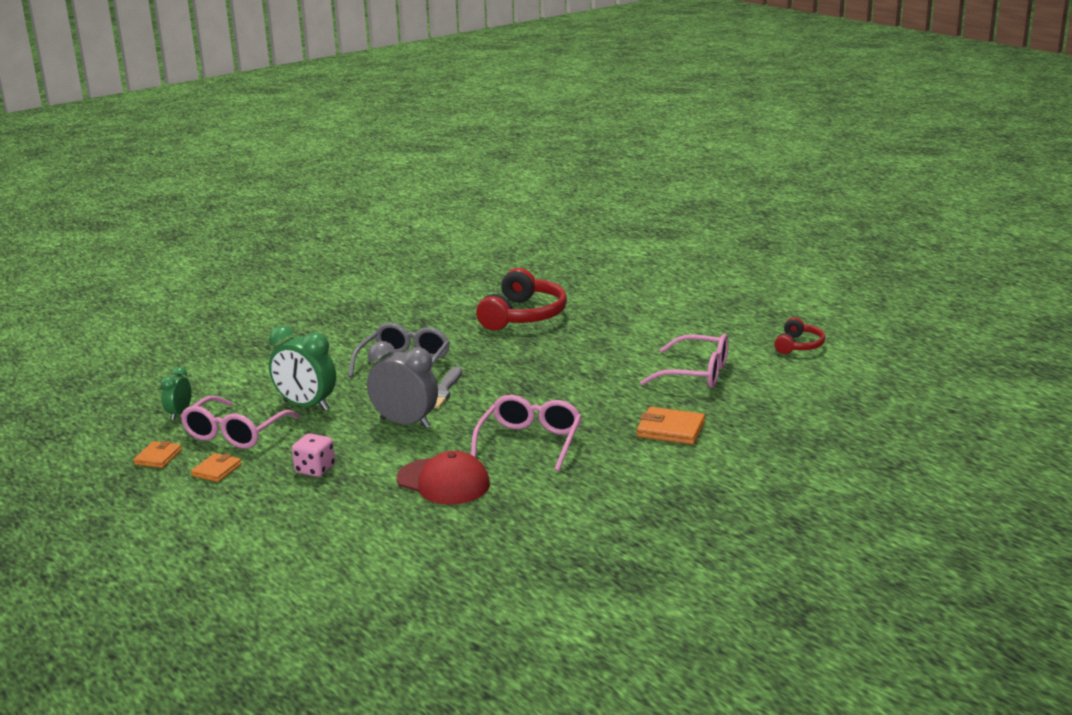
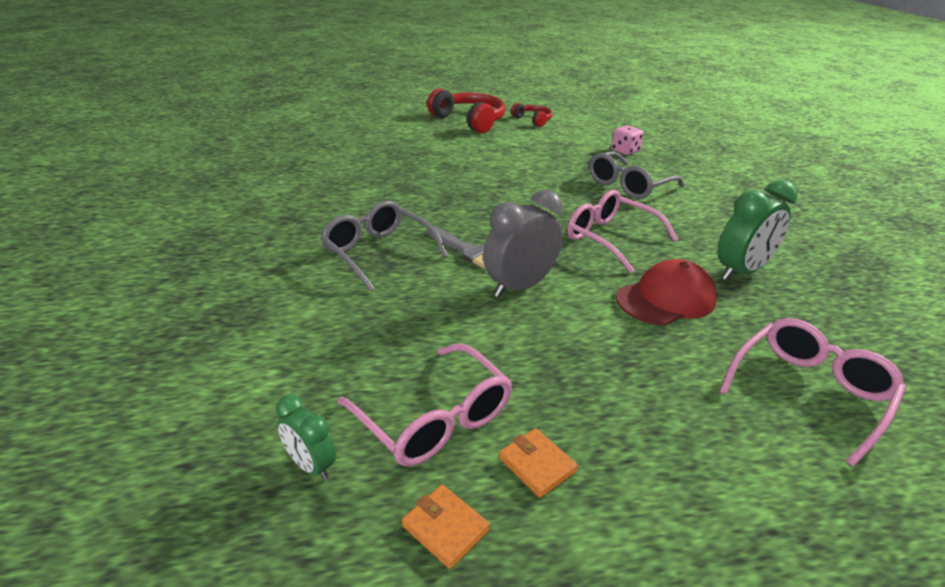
camera: 65 degrees left, 10 degrees up
(306, 406) = (411, 339): green clock -> green clock (741, 272)
(315, 469) = (589, 373): pink dice -> pink dice (625, 151)
(523, 315) = (353, 176): red headphones -> red headphones (470, 121)
(670, 430) = (628, 185): orange wallet -> grey glasses
(696, 373) = (543, 154): pink glasses -> pink glasses (808, 392)

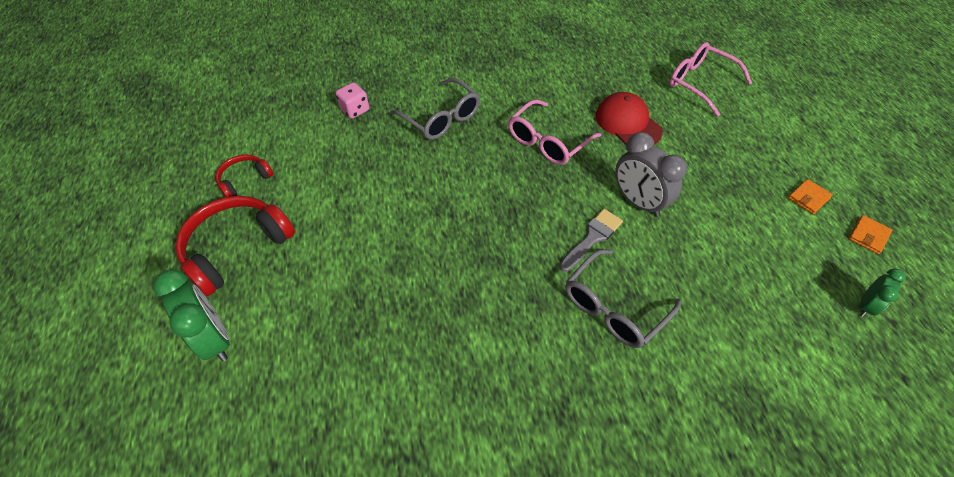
camera: 90 degrees left, 20 degrees up
(434, 418) = (798, 246): pink glasses -> none
(741, 272) = (581, 81): green clock -> green clock (215, 338)

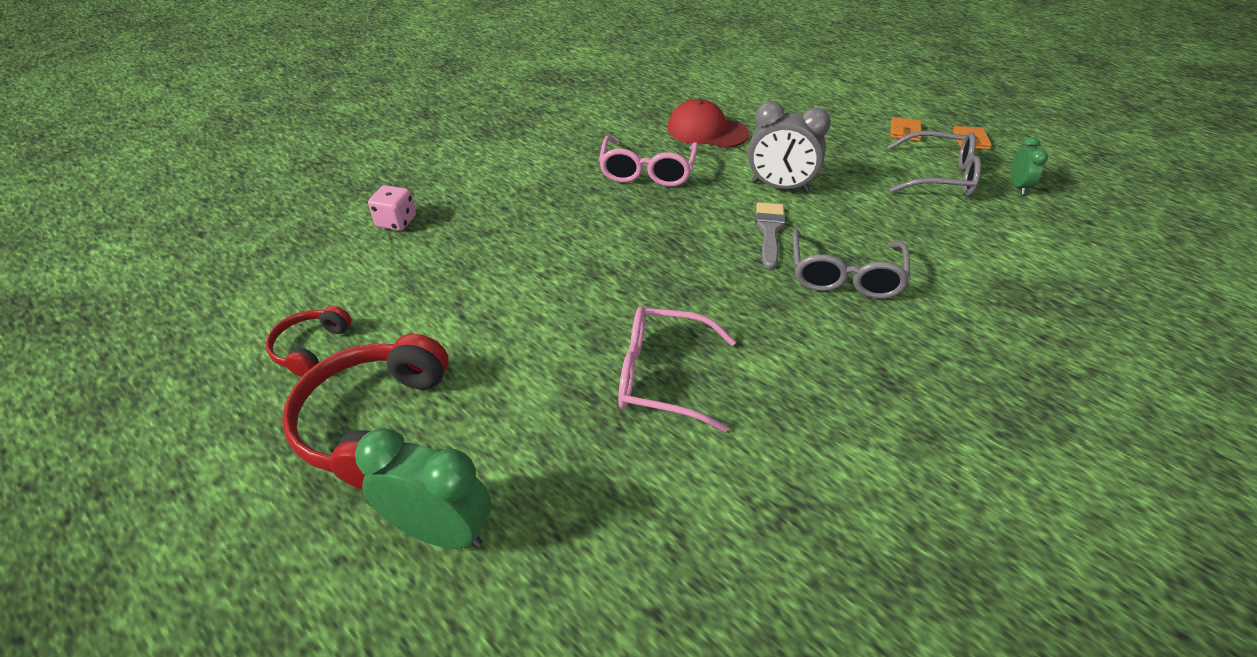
camera: 35 degrees left, 10 degrees down
(441, 118) = (512, 192): grey glasses -> grey glasses (938, 176)
(700, 83) = (738, 80): pink glasses -> pink glasses (663, 376)

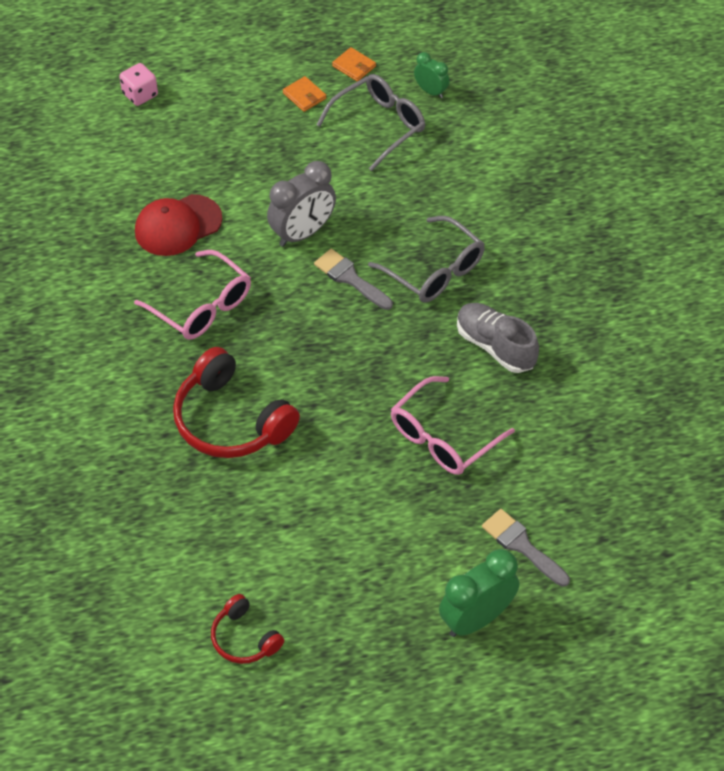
camera: 55 degrees left, 10 degrees up
(372, 422) = (356, 623): red headphones -> red headphones (230, 420)
(396, 222) = (118, 522): pink dice -> pink dice (140, 95)
(578, 523) = (522, 545): none -> grey brush
(814, 361) = (495, 346): none -> grey shoe

